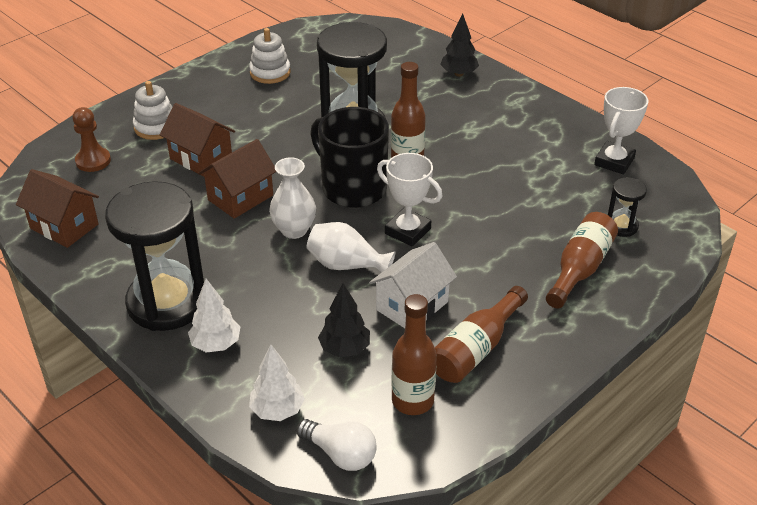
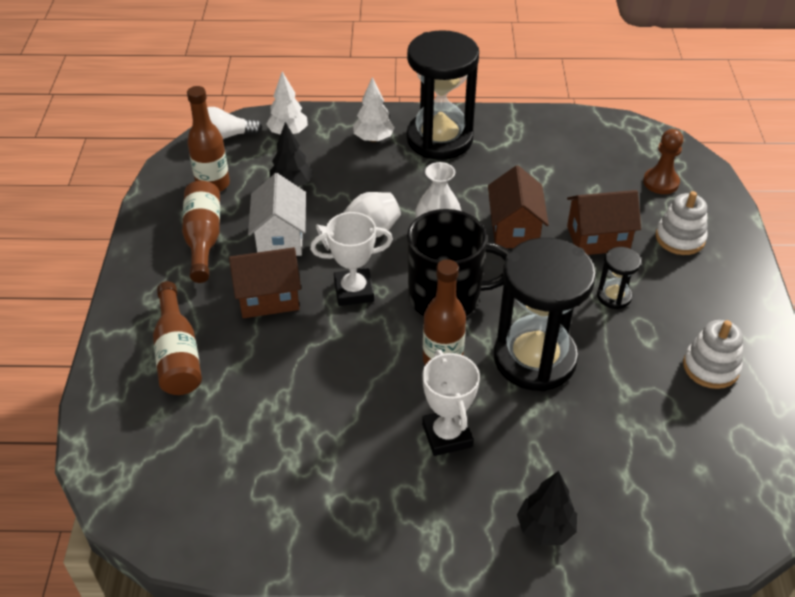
camera: 135 degrees right, 5 degrees up
(64, 226) = (583, 135): brown house -> brown house (268, 297)
(614, 161) = (243, 516): white trophy -> white trophy (447, 435)
(621, 226) = (173, 428): black hourglass -> black hourglass (614, 296)

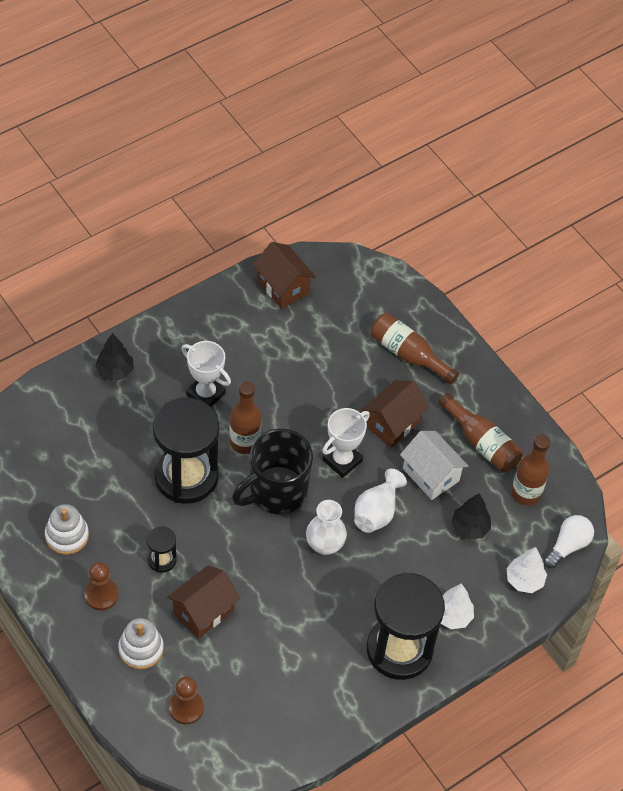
camera: 140 degrees right, 10 degrees up
(514, 230) = (271, 582): brown house -> brown house (283, 287)
(698, 296) = (101, 595): none -> brown pawn

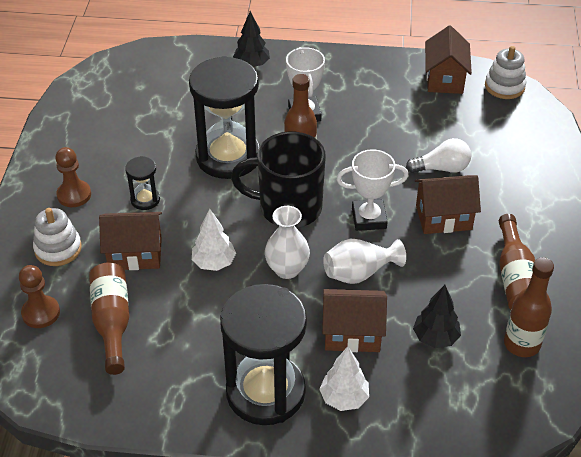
camera: 45 degrees right, 10 degrees down
(67, 536) = (96, 143): white stacking toy -> white stacking toy (504, 86)
(408, 354) = (510, 177): brown bottle -> brown bottle (112, 322)
(414, 564) = (352, 333): none -> brown house
(431, 475) = (440, 274): white house -> none
(524, 580) = (447, 415): white tree -> white tree (214, 263)
(567, 546) = (523, 415): white light bulb -> white light bulb (441, 168)

